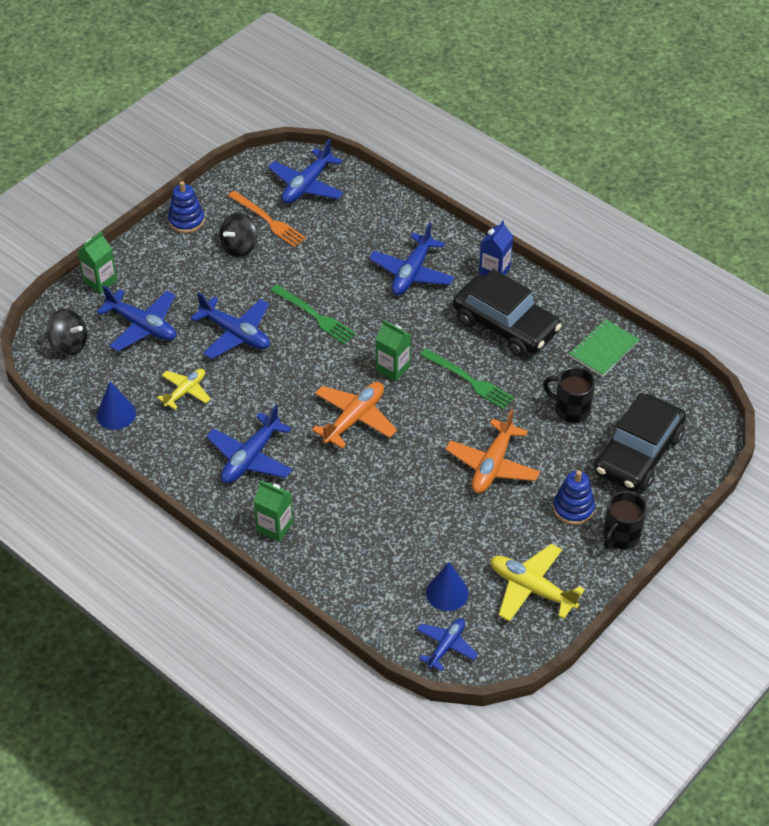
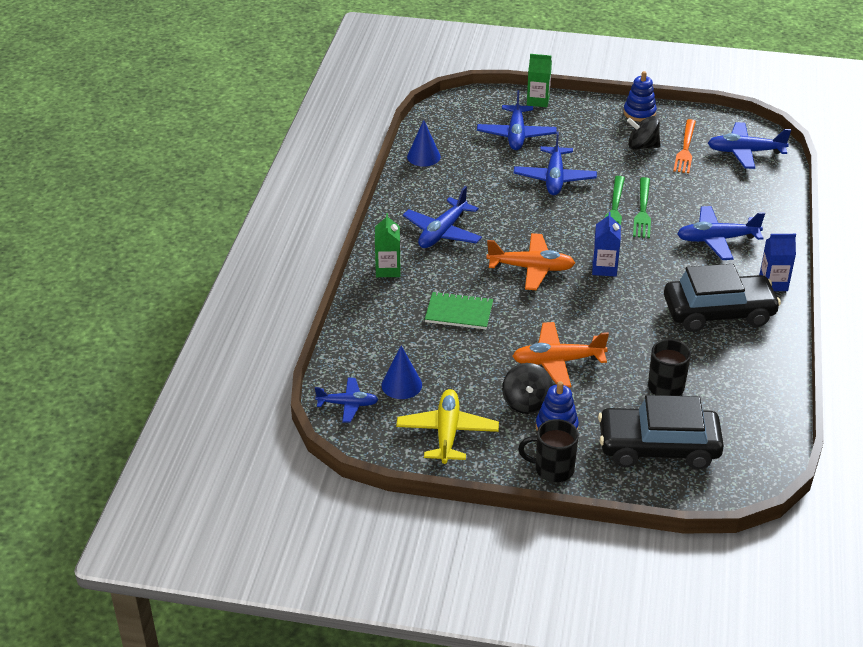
camera: 60 degrees right, 10 degrees down
(69, 344) = (466, 112): black spinning top -> black spinning top (526, 402)
(185, 391) = (475, 178): yellow plane -> none
(250, 458) = (442, 232): blue plane -> blue plane turned 60 degrees counterclockwise
(393, 368) = (604, 268): green carton -> blue carton
(469, 380) = (635, 314): green fork -> green fork (642, 210)
(505, 325) = (718, 312): black car -> black car turned 105 degrees counterclockwise
(603, 349) = (757, 381): green notebook -> green notebook (459, 312)

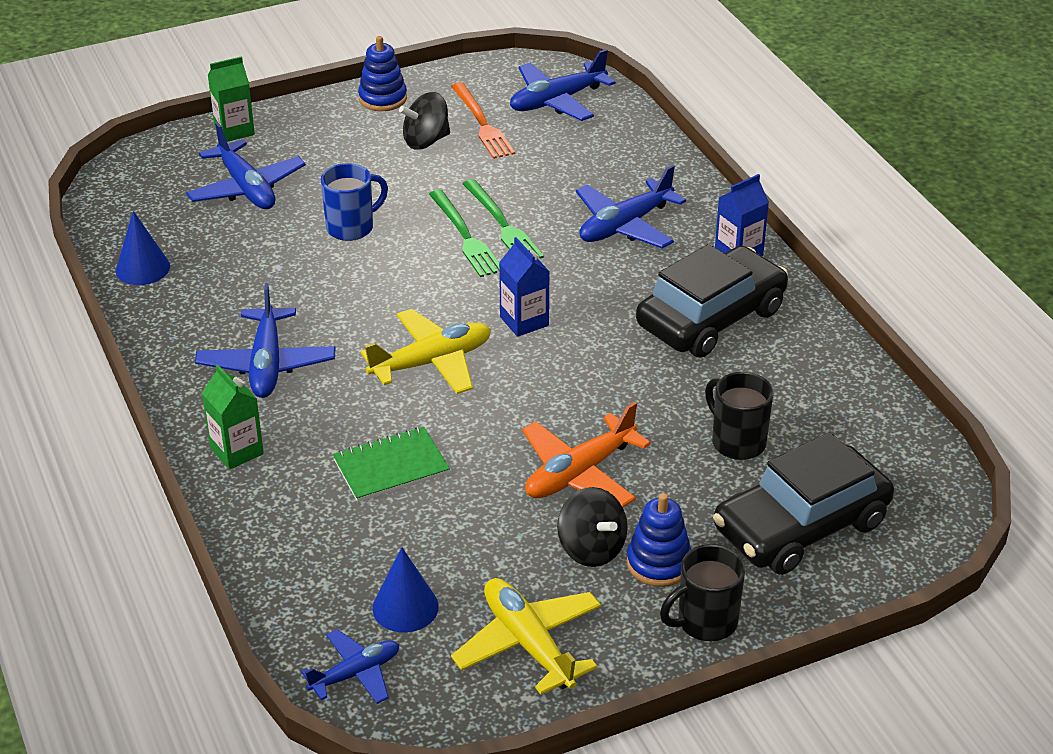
camera: 35 degrees left, 0 degrees up
(531, 268) = (431, 362): orange plane -> yellow plane
(554, 178) = (351, 227): blue plane -> blue mug

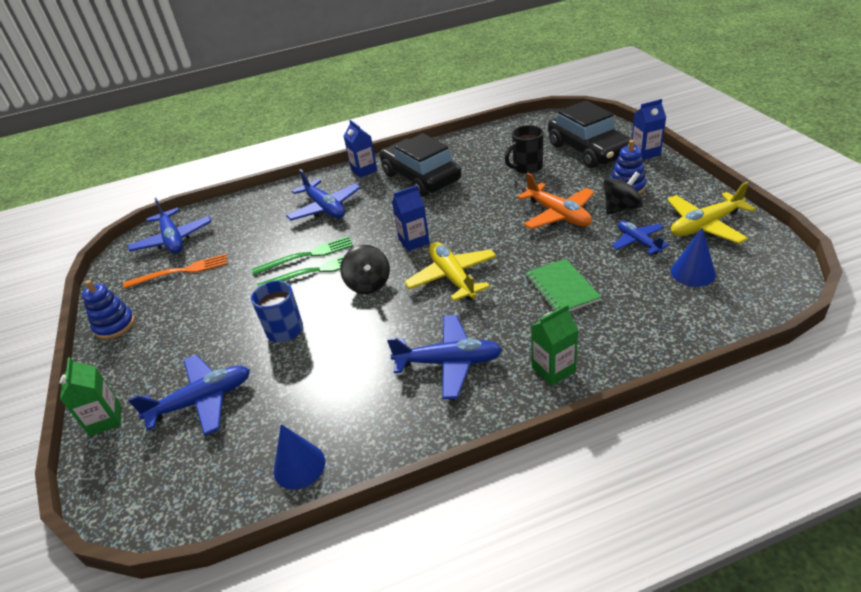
camera: 80 degrees left, 0 degrees up
(355, 674) = (760, 289): blue plane -> blue plane (638, 242)
(426, 141) = (188, 298): black spinning top -> black spinning top (368, 284)
(705, 622) = (666, 173): black mug -> none
(785, 603) = (645, 153): none -> blue carton

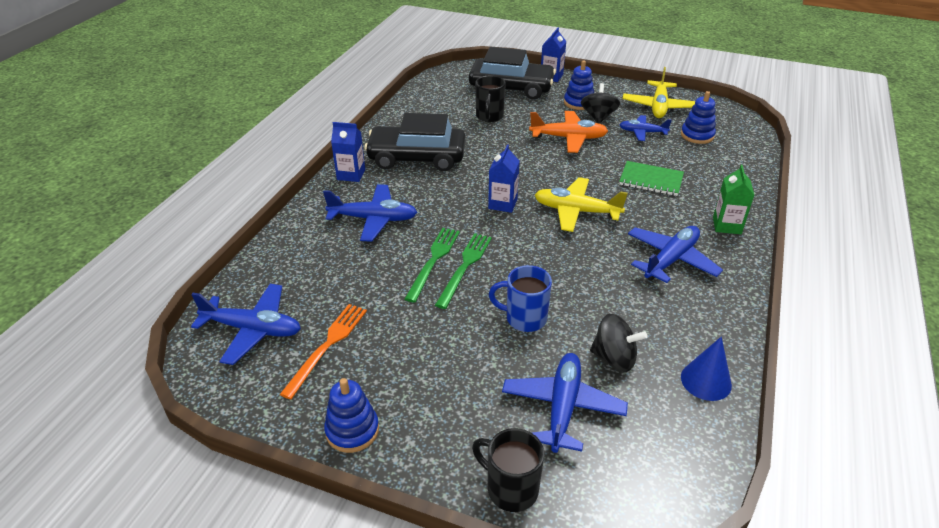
camera: 55 degrees left, 0 degrees up
(105, 420) = (510, 489): green carton -> black mug
(368, 284) = (526, 249): black spinning top -> black spinning top (614, 358)
(692, 272) = (697, 135): blue cone -> blue stacking toy

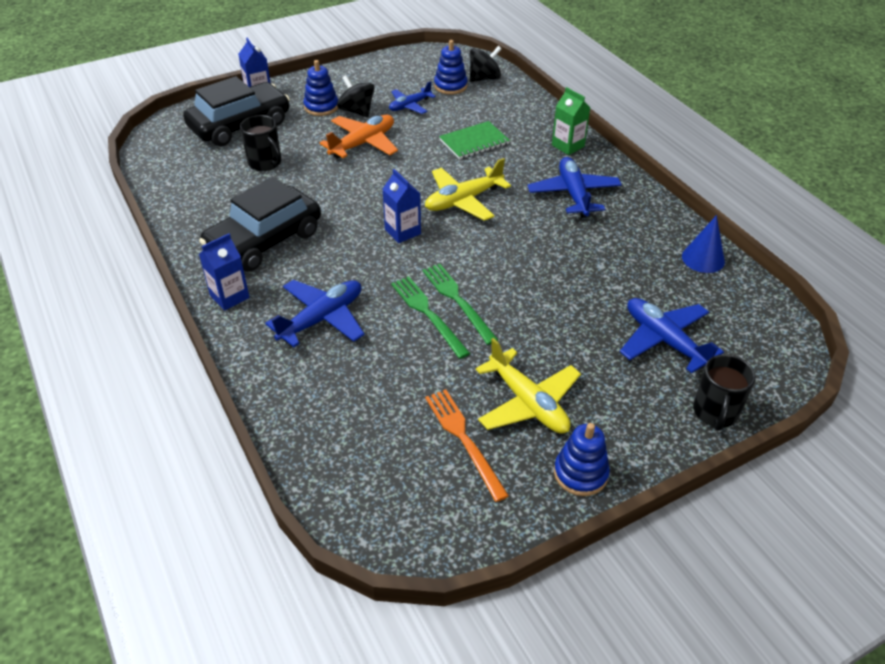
camera: 50 degrees left, 5 degrees up
(253, 329) = (385, 482): blue plane -> none
(510, 489) = (715, 413): black mug -> black mug turned 60 degrees counterclockwise
(524, 318) = (555, 304): blue mug -> none
(614, 358) = (642, 285): black spinning top -> black spinning top (484, 78)
(659, 106) = (388, 76): yellow plane -> yellow plane (528, 403)

